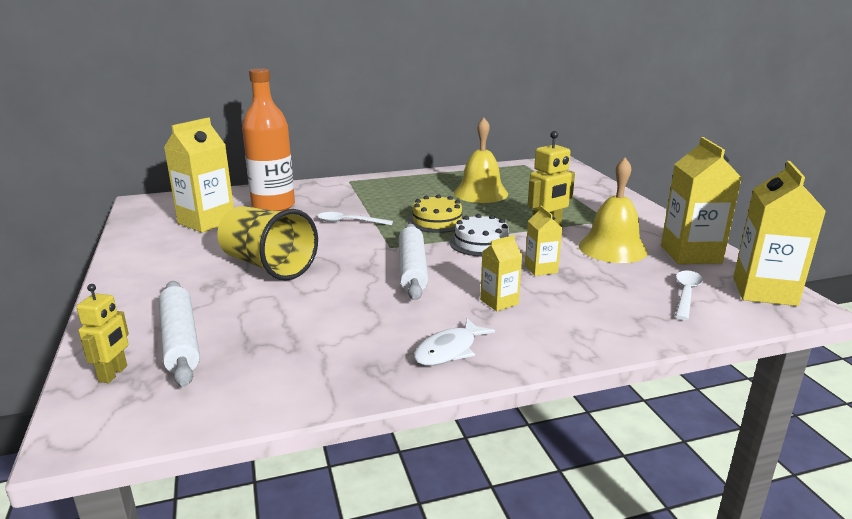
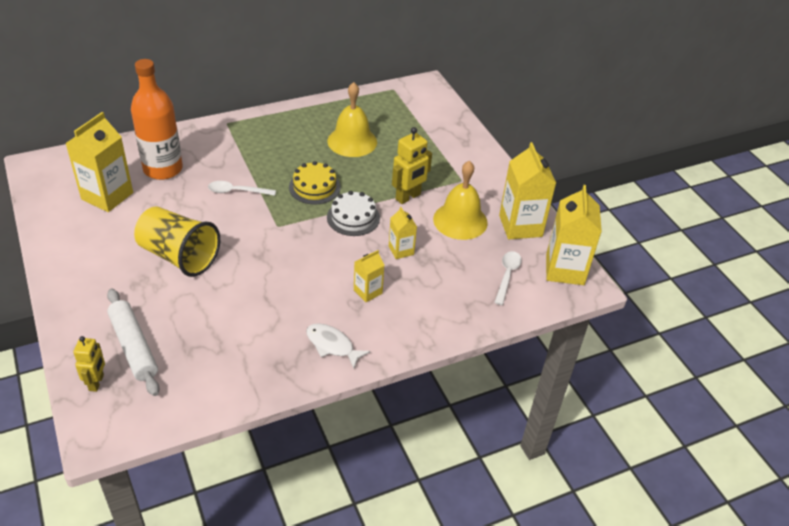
camera: 10 degrees left, 20 degrees up
(412, 269) = (299, 255): white rolling pin -> none
(449, 350) = (332, 345): white fish -> white fish turned 90 degrees clockwise

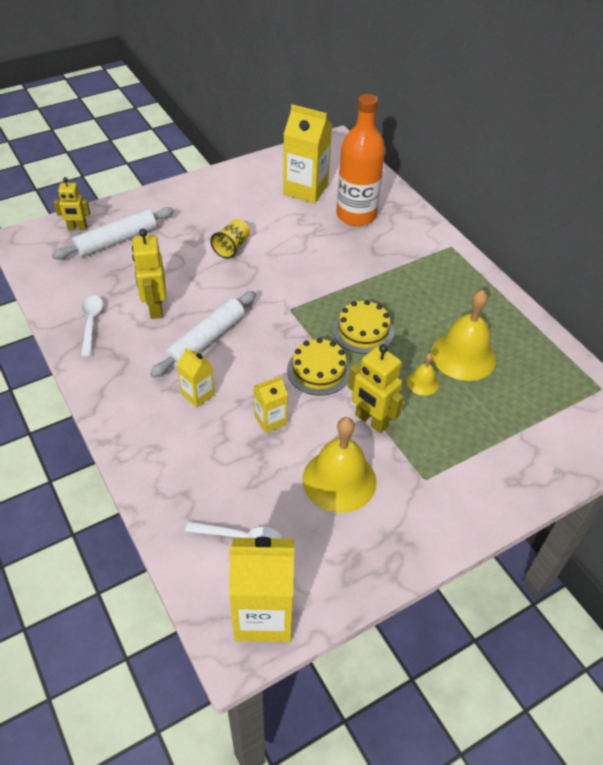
camera: 85 degrees right, 5 degrees up
(179, 256) = (232, 247): yellow cup -> yellow cup, size x0.52
(237, 191) = (337, 271): white spoon -> white spoon (91, 323)
(252, 317) = (155, 308): none -> yellow robot
(303, 282) = (206, 340): none -> white rolling pin
(332, 345) = (118, 372): white fish -> none
(353, 217) = (318, 370): white cake -> yellow cake
(375, 165) = (422, 383): none -> yellow bell
(520, 226) = (345, 555): yellow carton -> none

